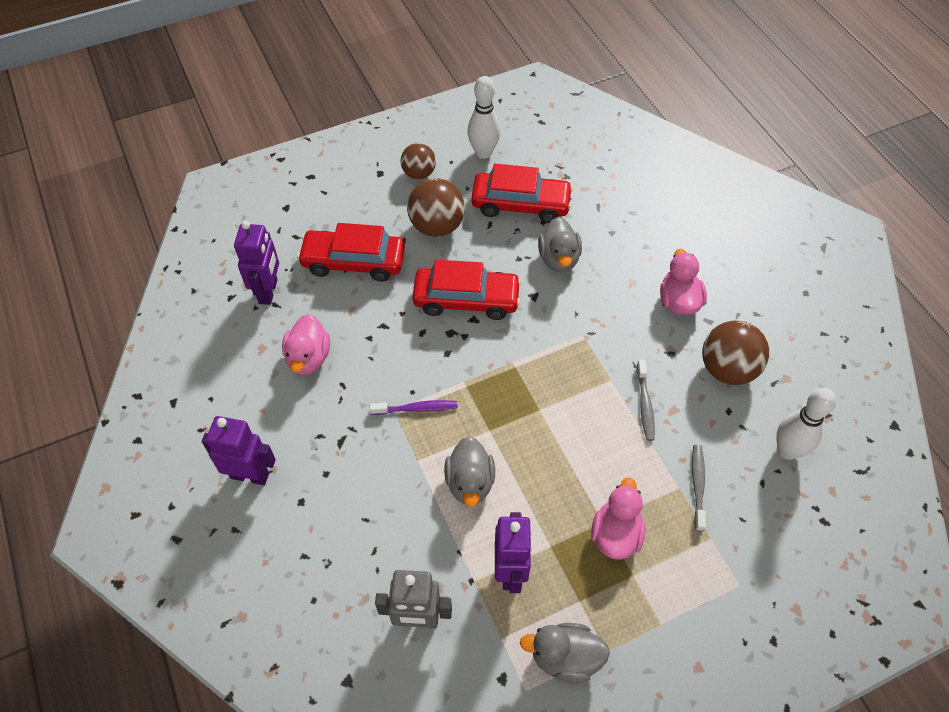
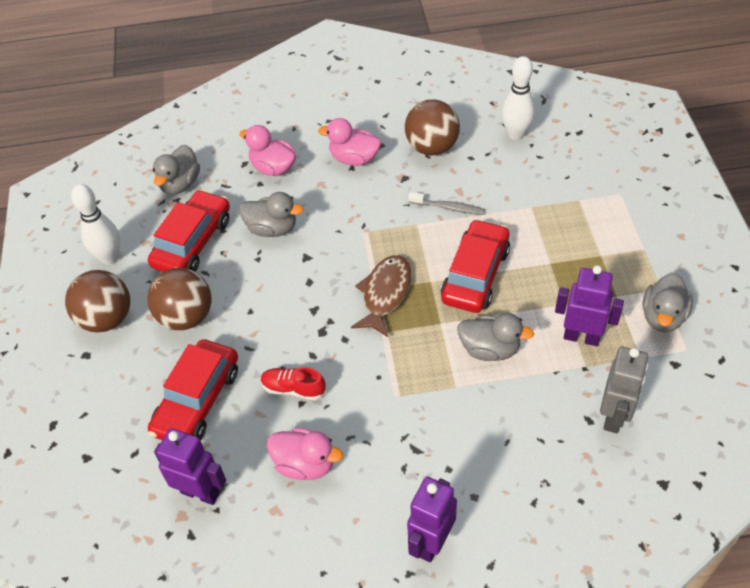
camera: 70 degrees left, 5 degrees down
(382, 327) = (293, 389): none -> red shoe
(417, 409) = (399, 376): purple toothbrush -> none
(419, 173) = (106, 319): brown ball -> brown ball, size x1.55
(466, 300) = (288, 310): red car -> red car (475, 275)
(510, 373) = (385, 294): none -> brown fish
(586, 172) = (180, 184): none -> grey duck
(615, 534) = (563, 257): pink duck -> pink duck (273, 168)
(697, 485) = (532, 195): grey toothbrush -> none

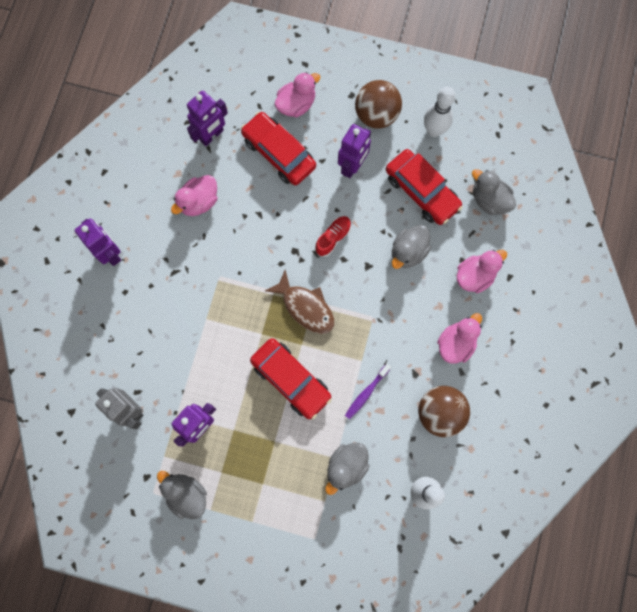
camera: 110 degrees right, 25 degrees up
(118, 409) = (296, 104): none -> pink duck
(186, 317) = (352, 166): brown ball -> purple robot
(293, 389) = (257, 215): red shoe -> red shoe (333, 238)
(448, 207) = (366, 393): grey toothbrush -> purple toothbrush
(490, 349) = (223, 356): grey duck -> grey duck (346, 466)

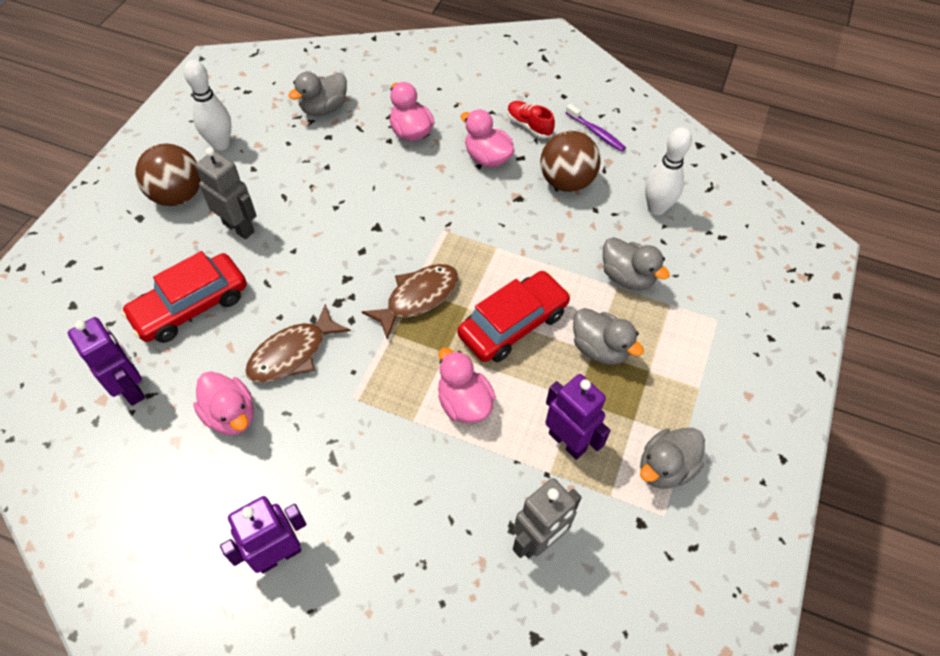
camera: 85 degrees left, 20 degrees down
(249, 230) = (293, 353): none -> brown fish
(296, 104) = (126, 278): pink duck -> pink duck (464, 403)
(333, 238) = (330, 258): red shoe -> red shoe (529, 126)
(352, 166) = (239, 227): purple robot -> grey robot
(366, 393) = (537, 247): purple toothbrush -> purple toothbrush (596, 133)
(408, 252) = (368, 186): grey duck -> grey duck (600, 348)
(421, 191) = (294, 165): red car -> none

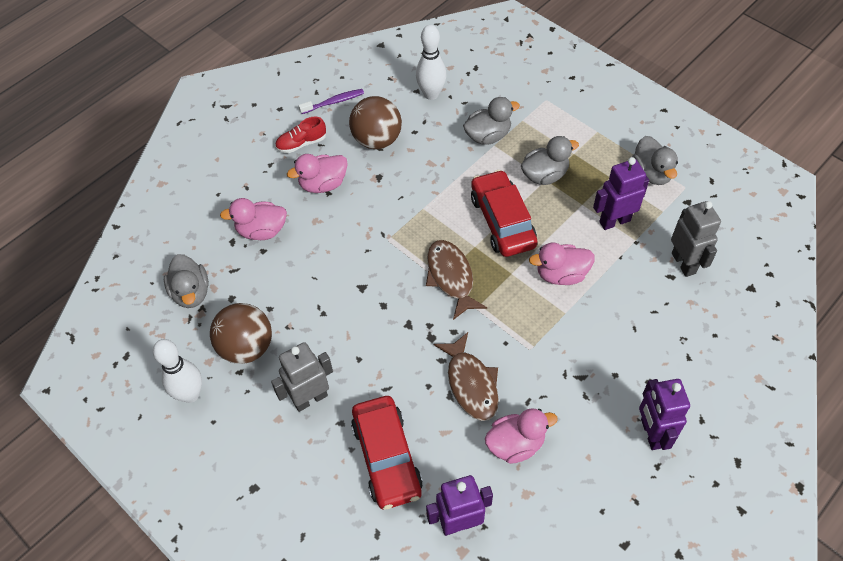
camera: 65 degrees left, 0 degrees up
(178, 195) = (241, 446): brown ball -> brown ball (246, 347)

